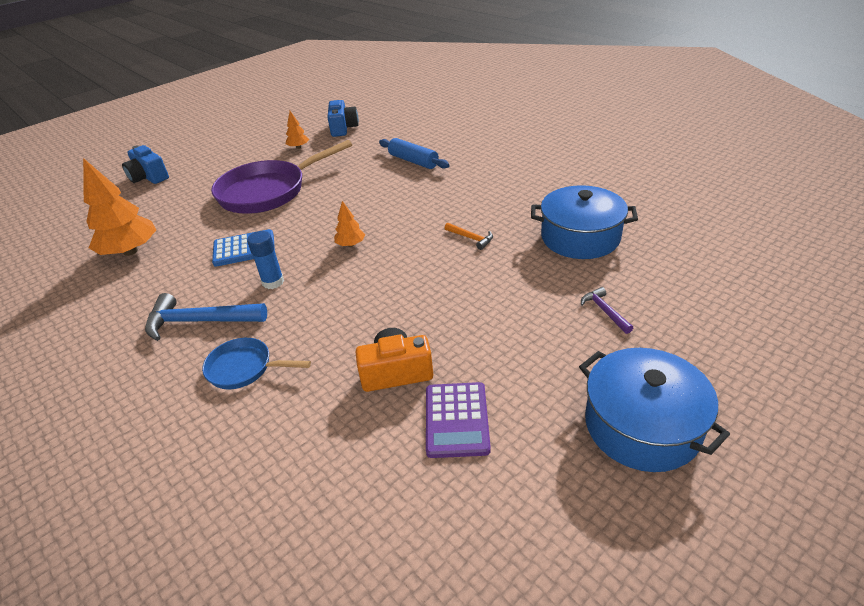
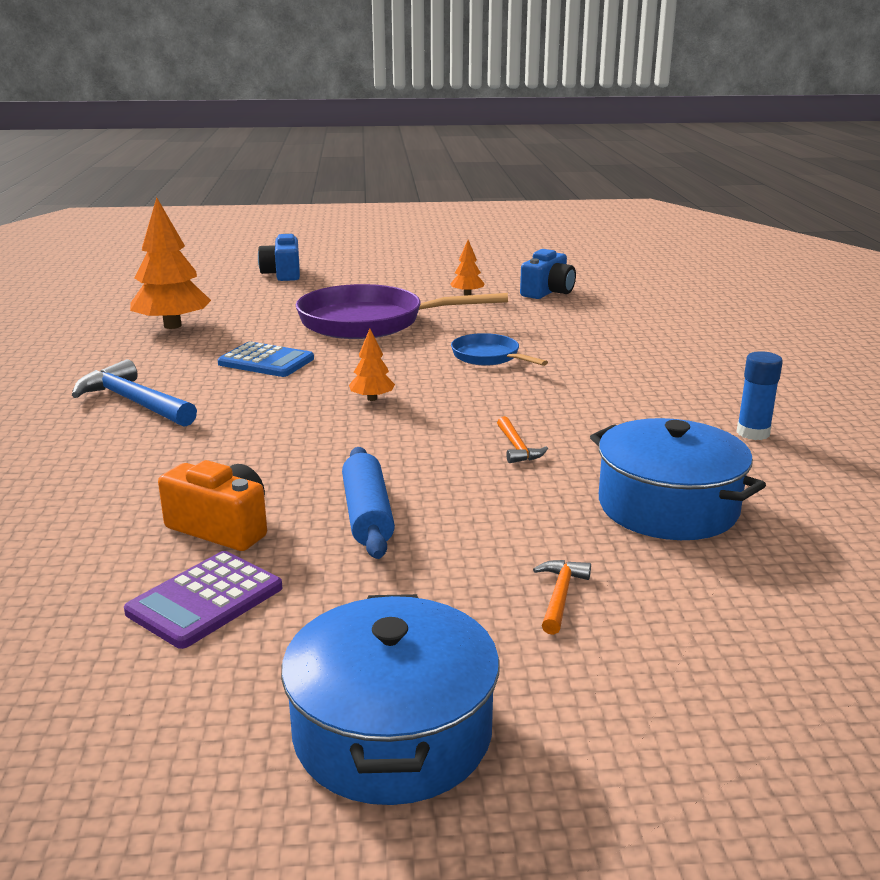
camera: 35 degrees right, 15 degrees down
(244, 368) = (105, 455): blue pan -> blue pan (489, 357)
(273, 282) = (244, 399): blue glue stick -> blue glue stick (753, 433)
(413, 161) = (578, 349): blue rolling pin -> blue rolling pin (367, 515)
(604, 311) = (560, 596): purple hammer -> orange hammer

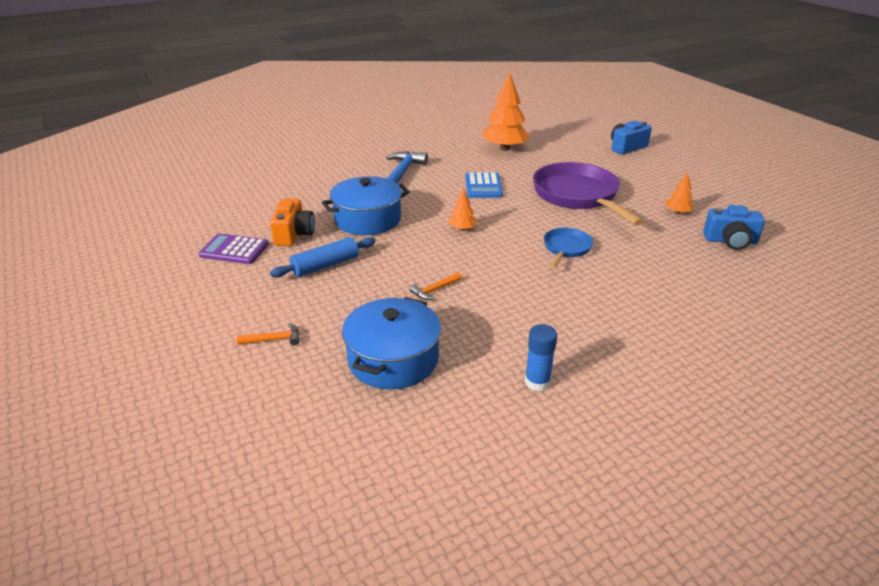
camera: 65 degrees right, 10 degrees up
(392, 733) = (155, 319): blue pot -> blue pot (367, 219)

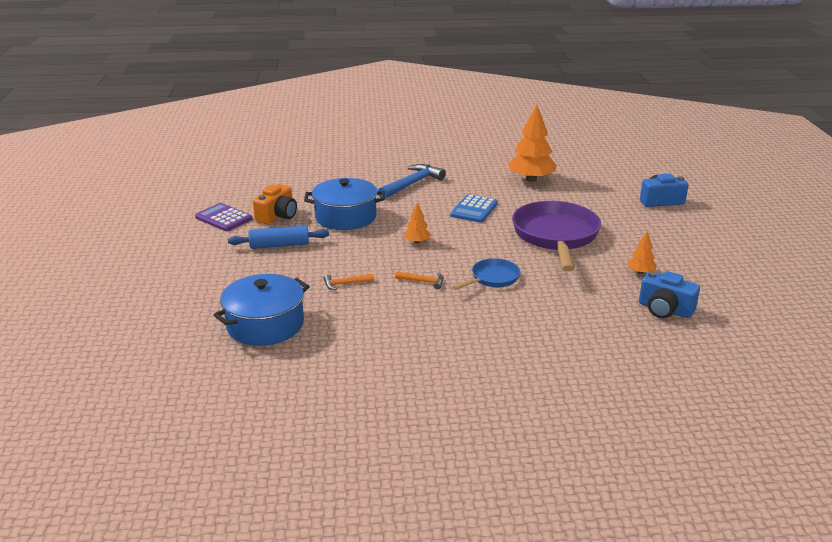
camera: 25 degrees right, 5 degrees down
(274, 339) = (195, 288): orange hammer -> orange hammer (423, 281)
(537, 382) = (357, 370): blue glue stick -> none

